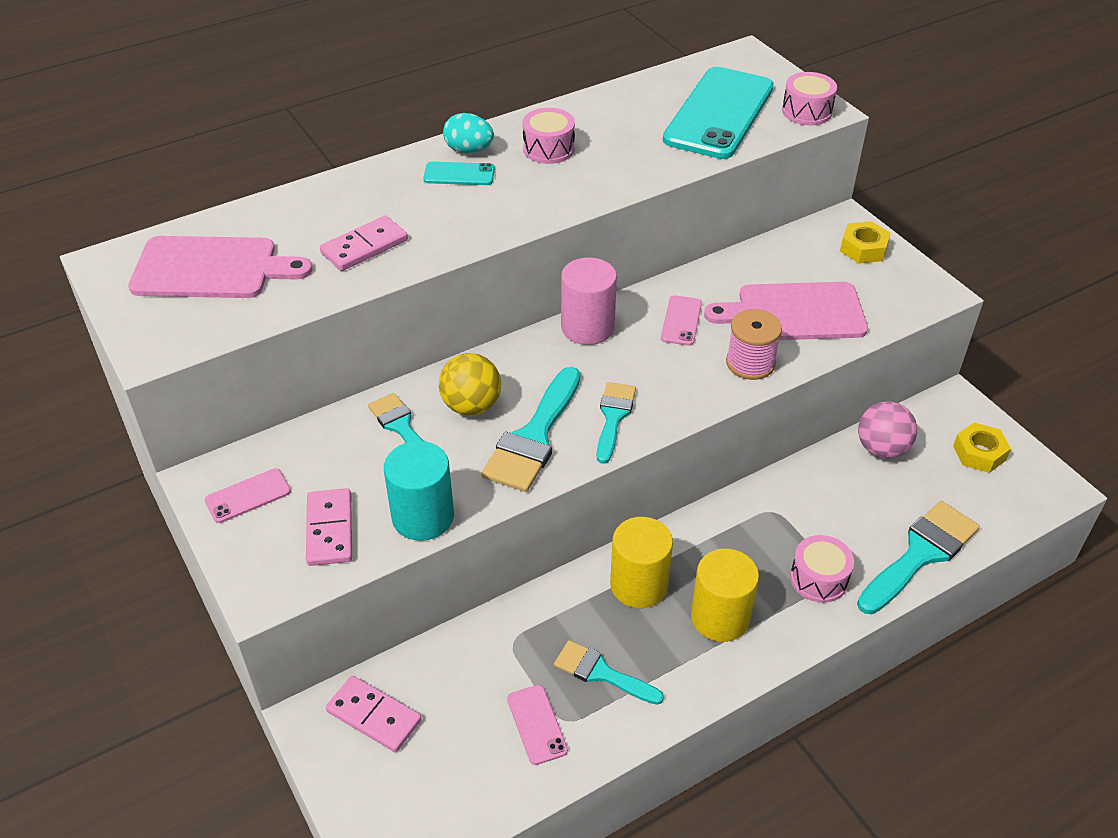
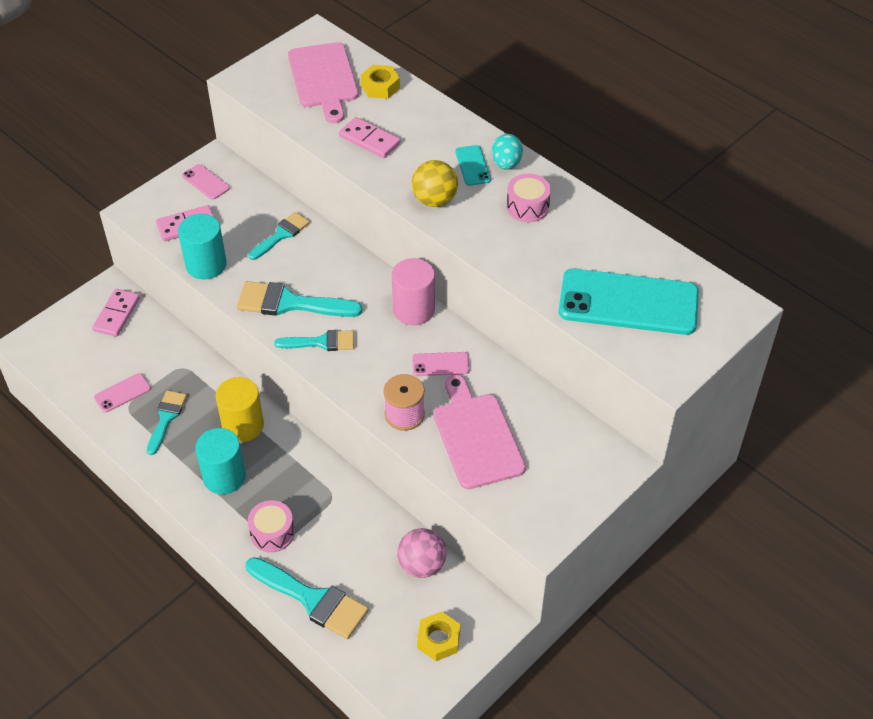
camera: 75 degrees right, 5 degrees up
(471, 406) = (311, 264): yellow ball -> yellow ball (434, 200)
(720, 617) = (224, 477): yellow cylinder -> turquoise cylinder
(807, 111) = (661, 363): pink drum -> none
(863, 249) = (585, 478): yellow nut -> yellow nut (380, 86)

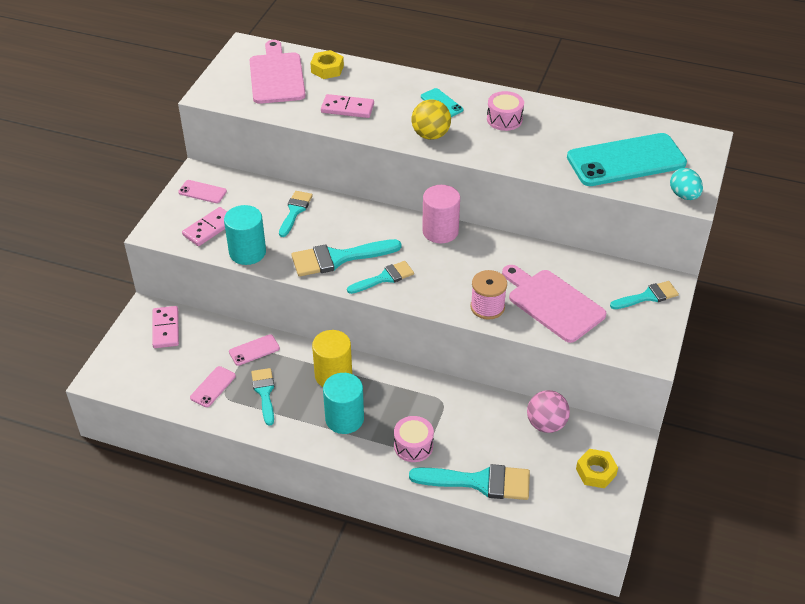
camera: 25 degrees left, 5 degrees down
(323, 79) = (277, 76): pink cutting board -> pink cutting board turned 150 degrees counterclockwise
(440, 364) = (489, 262): pink phone -> pink phone (254, 350)
(506, 163) = (466, 95): turquoise egg -> turquoise egg (684, 195)
(587, 468) = (648, 296): none -> turquoise brush

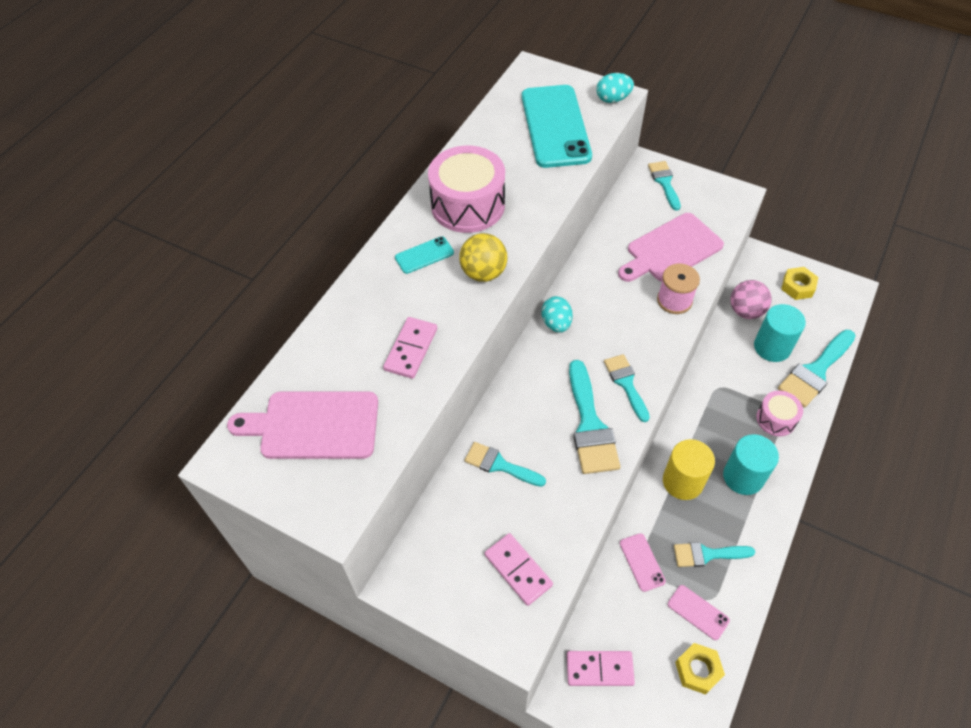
camera: 80 degrees left, 10 degrees up
(202, 192) = (440, 577): pink phone -> none
(247, 252) = (569, 524): turquoise cylinder -> turquoise cylinder (772, 347)
(327, 69) = (317, 364): yellow nut -> yellow nut (698, 670)
(440, 231) = (556, 323): pink cylinder -> turquoise egg
(480, 482) = (815, 372): turquoise brush -> turquoise brush turned 150 degrees counterclockwise
(504, 119) = (468, 205): pink drum -> pink drum, size x1.81

